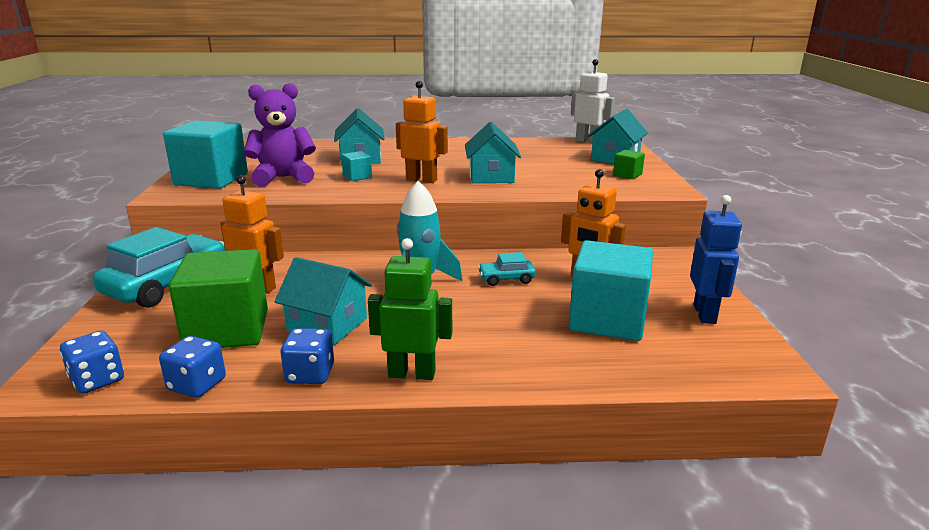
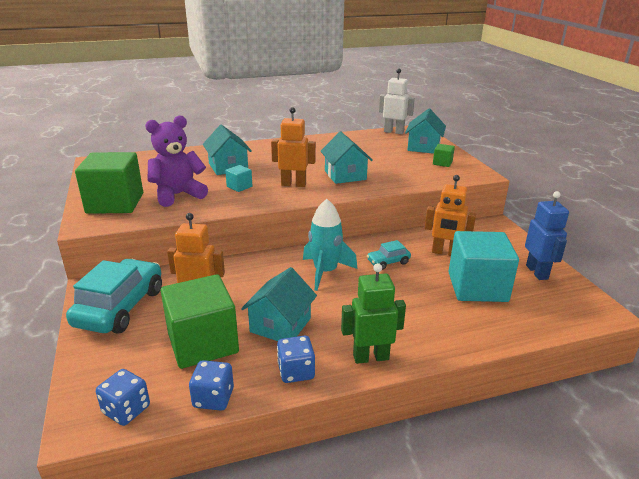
camera: 15 degrees left, 5 degrees up
(211, 179) = (115, 203): turquoise cube -> green cube
(327, 325) = (280, 325): turquoise house -> turquoise house turned 75 degrees counterclockwise

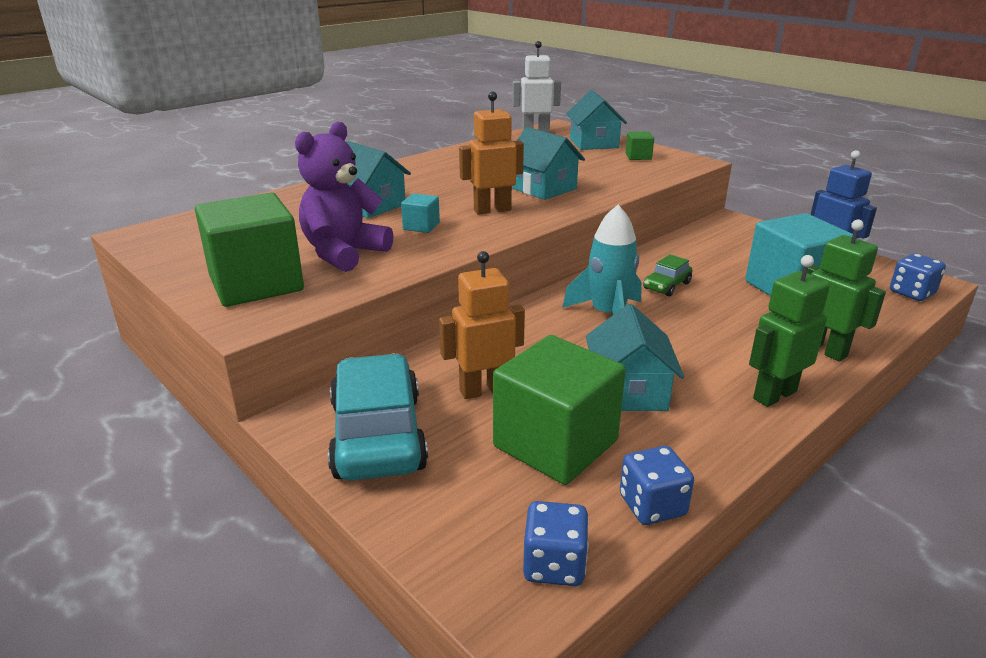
camera: 25 degrees left, 0 degrees up
(296, 371) = (712, 439): blue dice -> blue dice (911, 293)
(388, 262) = (667, 286): turquoise car -> green car
(445, 253) = (716, 261): orange robot -> none
(445, 337) = (823, 350): none -> green robot

